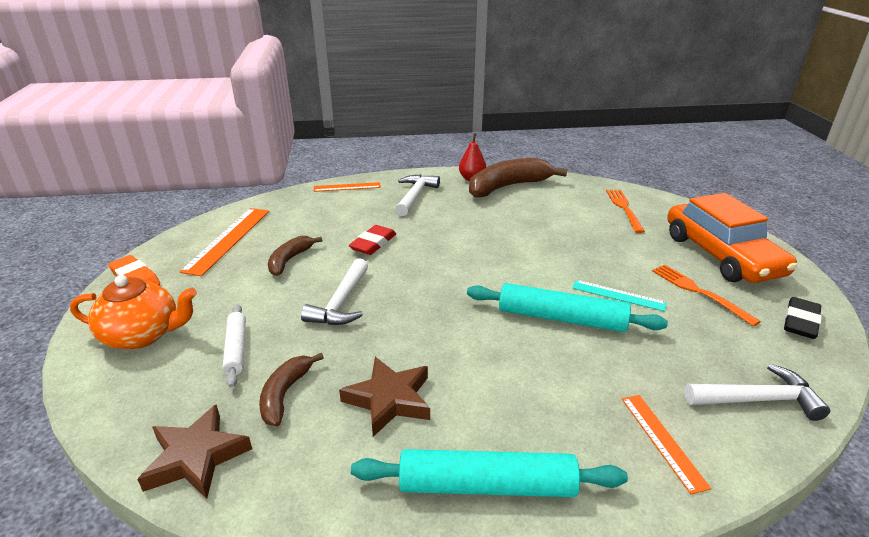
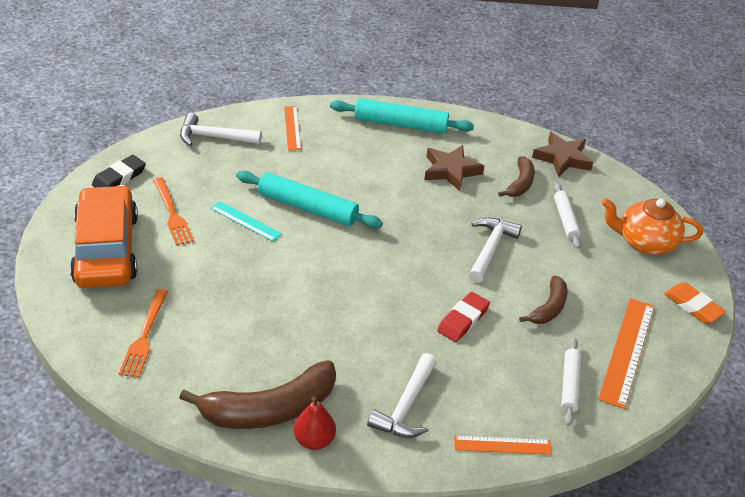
camera: 175 degrees left, 10 degrees up
(288, 216) = (569, 385): none -> white rolling pin

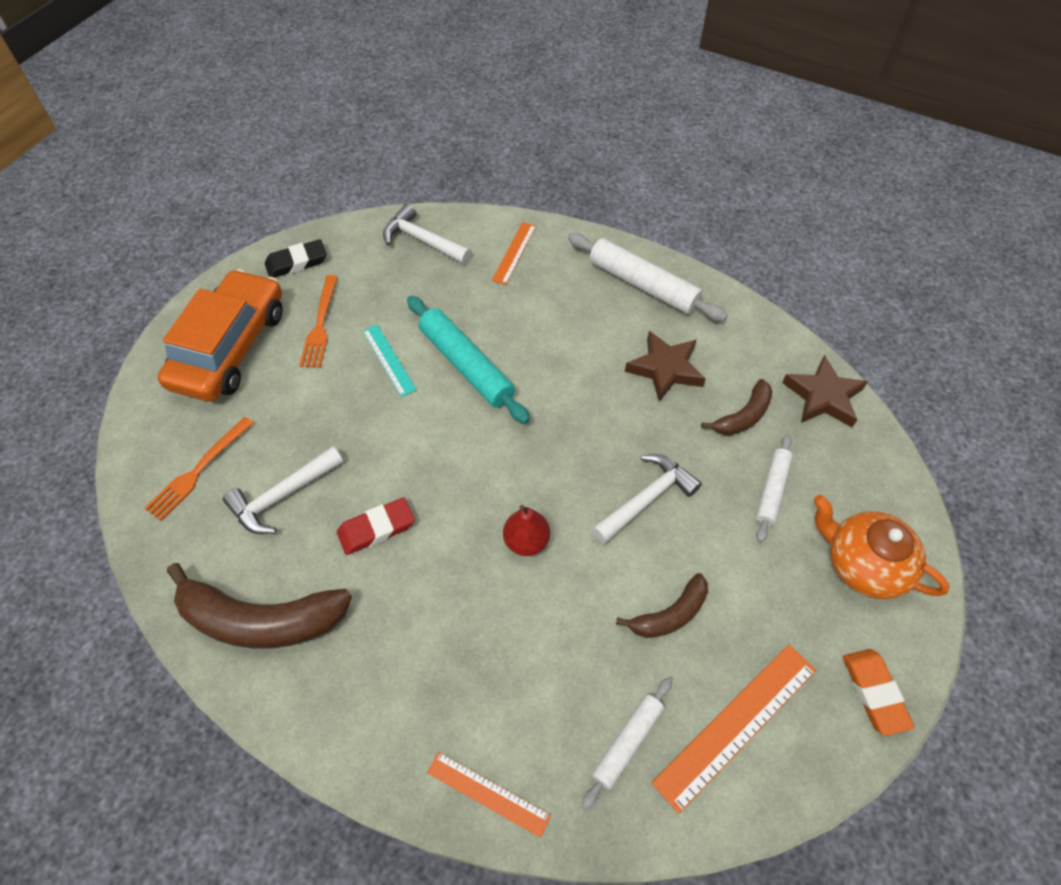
camera: 30 degrees right, 15 degrees up
(314, 440) = (281, 683): red pear -> red pear (526, 541)
(400, 124) = (642, 285): turquoise rolling pin -> white rolling pin
(406, 406) = (409, 684): white hammer -> white hammer (282, 496)
(463, 320) = (551, 589): red eraser -> red eraser (376, 529)

